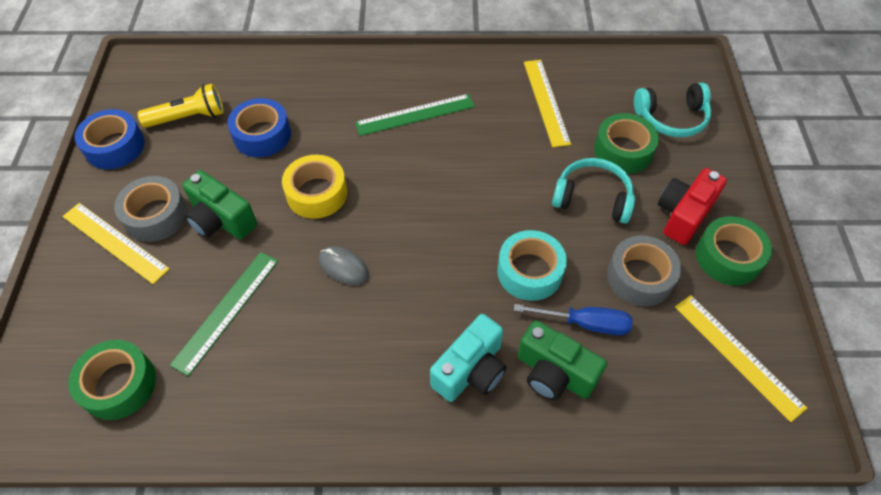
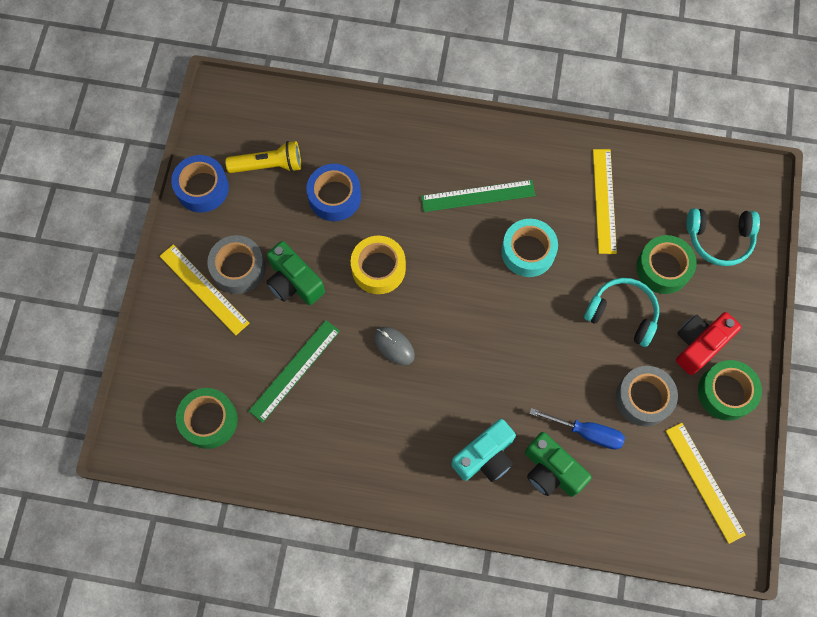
camera: 10 degrees right, 15 degrees up
(529, 272) = (551, 377): turquoise tape -> turquoise tape (528, 251)

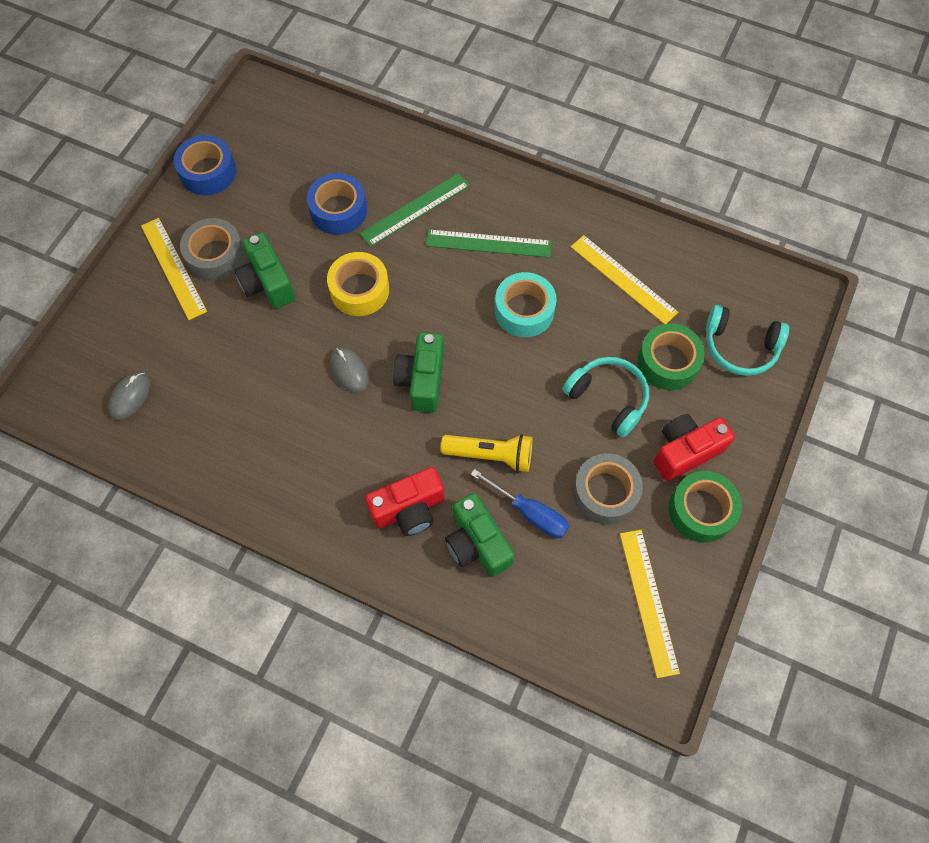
camera: 15 degrees right, 5 degrees down
(209, 420) = (130, 397): green tape -> grey mouse
(268, 165) = (282, 166): yellow flashlight -> yellow flashlight (490, 455)
(294, 370) = (236, 369): green ruler -> green ruler (415, 209)
(459, 338) = (422, 380): none -> green camera
(485, 457) = (409, 509): turquoise camera -> red camera
(604, 200) = (623, 279): yellow ruler -> yellow ruler turned 60 degrees counterclockwise

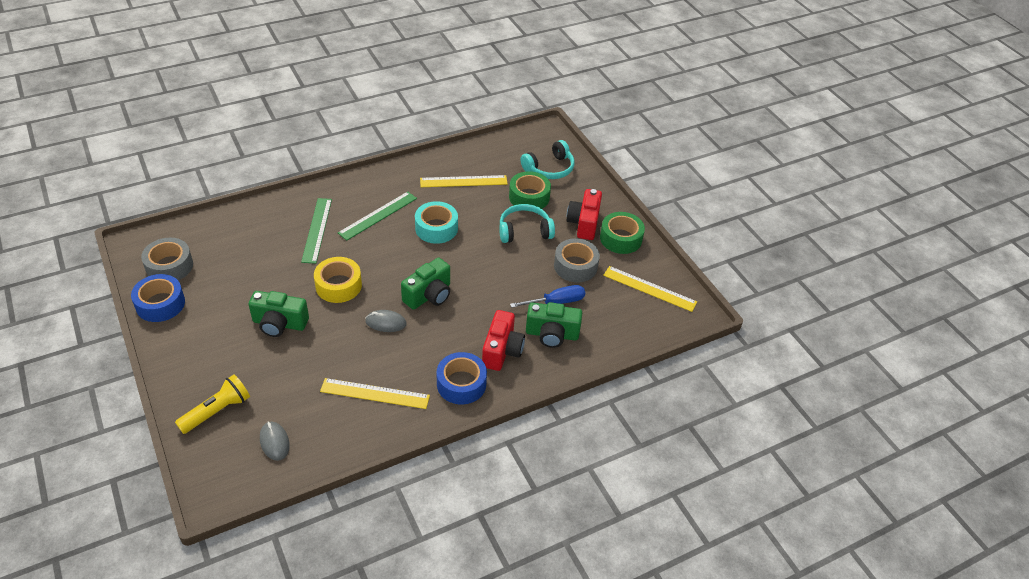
camera: 55 degrees left, 20 degrees down
(173, 268) = (208, 363): yellow ruler -> yellow ruler (375, 393)
(216, 256) = (227, 337): grey tape -> grey tape (169, 266)
(338, 210) = (273, 261): blue tape -> blue tape (461, 384)
(422, 380) = (429, 295): green camera -> green camera turned 90 degrees counterclockwise
(490, 455) = (506, 296): yellow flashlight -> yellow flashlight (217, 411)

